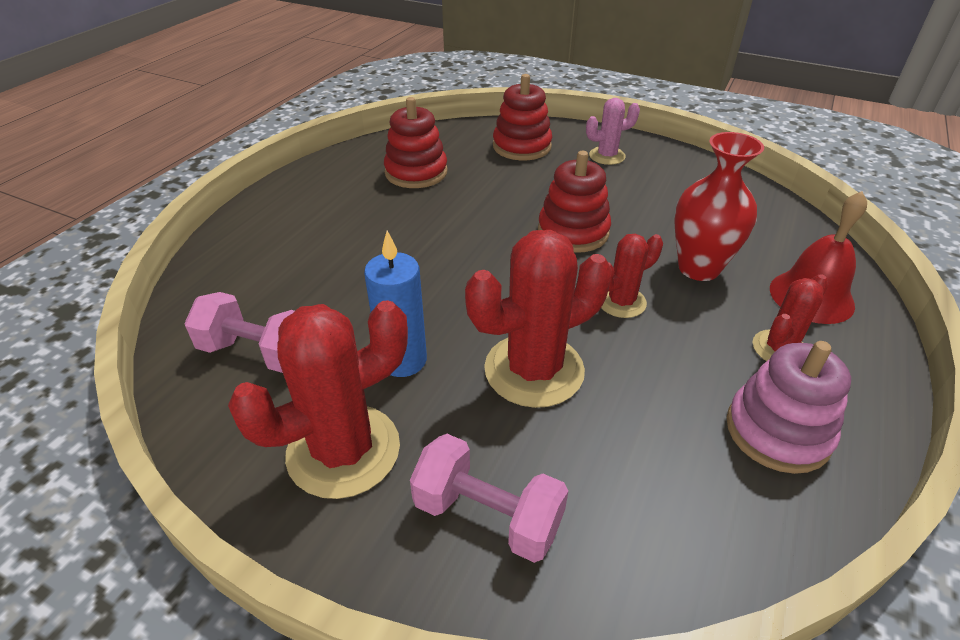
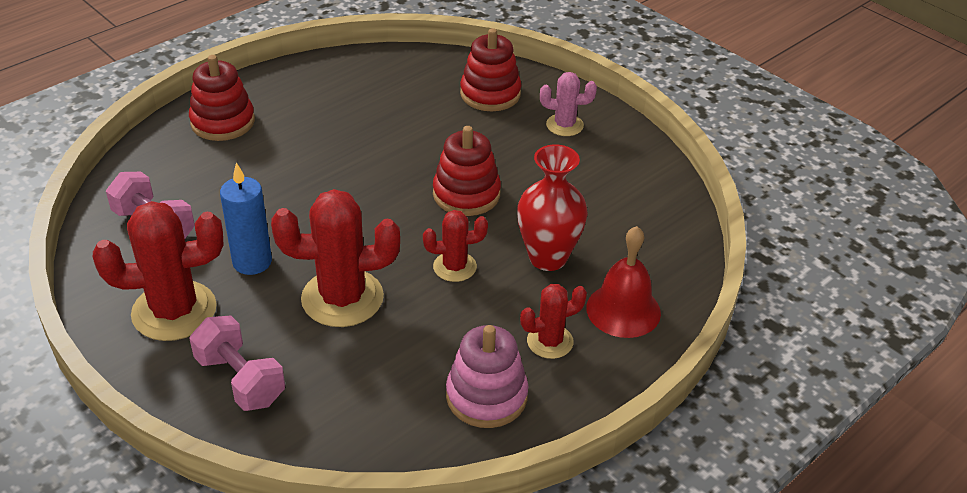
camera: 20 degrees right, 0 degrees up
(416, 172) = (371, 98): red stacking toy -> red stacking toy (223, 122)

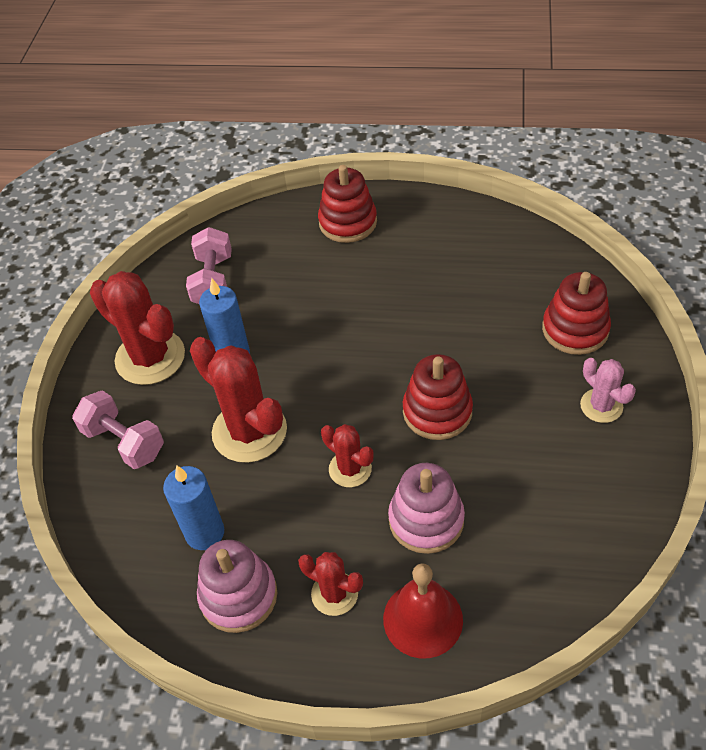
camera: 55 degrees right, 10 degrees up
(240, 380) = (124, 442): pink dumbbell -> pink dumbbell turned 60 degrees counterclockwise
(403, 382) = (205, 533): none -> blue candle
(548, 258) = (426, 520): red vase -> pink stacking toy

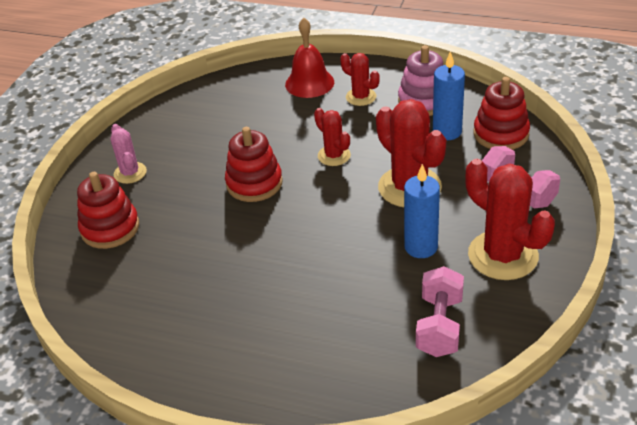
camera: 170 degrees left, 10 degrees down
(348, 222) = (273, 375): red stacking toy -> red stacking toy (501, 134)
(426, 520) = (289, 124): pink stacking toy -> none

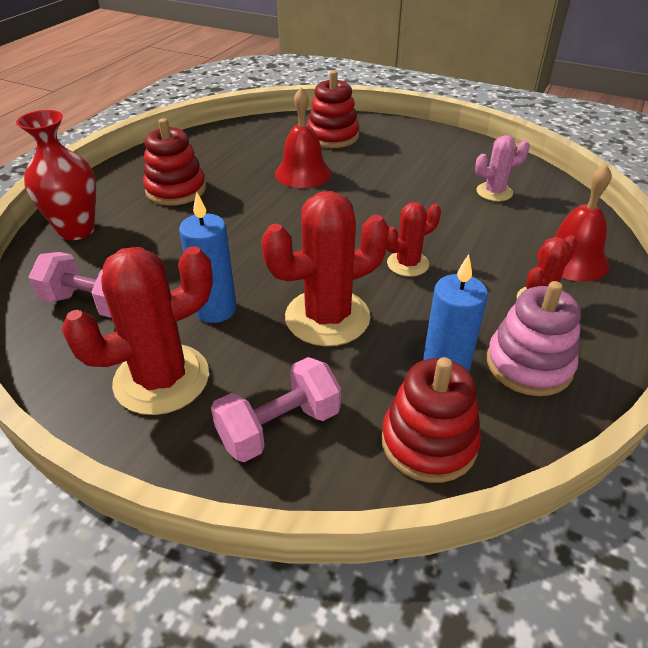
camera: 95 degrees right, 0 degrees up
(130, 173) = (407, 144): pink cactus -> pink cactus (494, 192)
(195, 237) = (303, 173): none -> red bell
(254, 183) = (371, 207): red stacking toy -> red stacking toy (176, 190)
(332, 385) = (76, 230): none -> red vase

